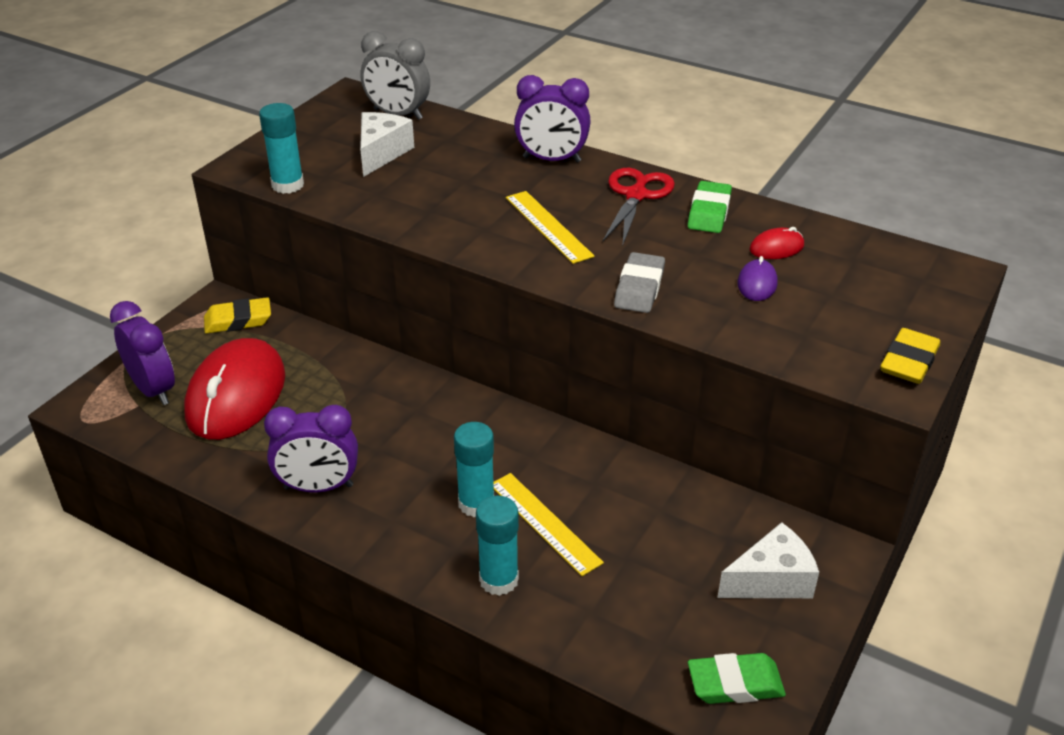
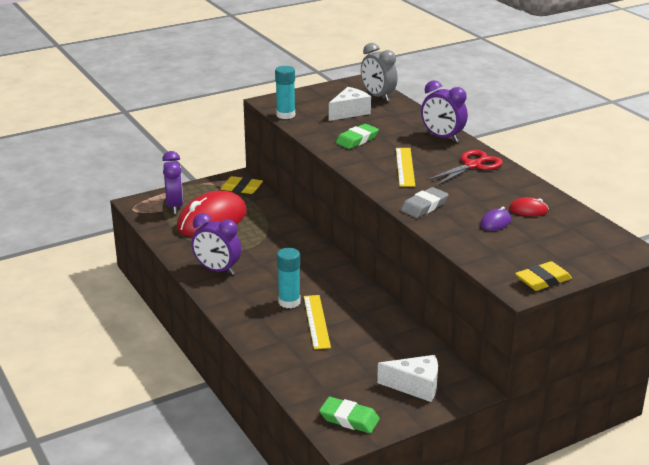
camera: 30 degrees right, 10 degrees down
(499, 580) = (270, 336): turquoise glue stick -> none
(709, 212) = (507, 184): green eraser -> green eraser (357, 140)

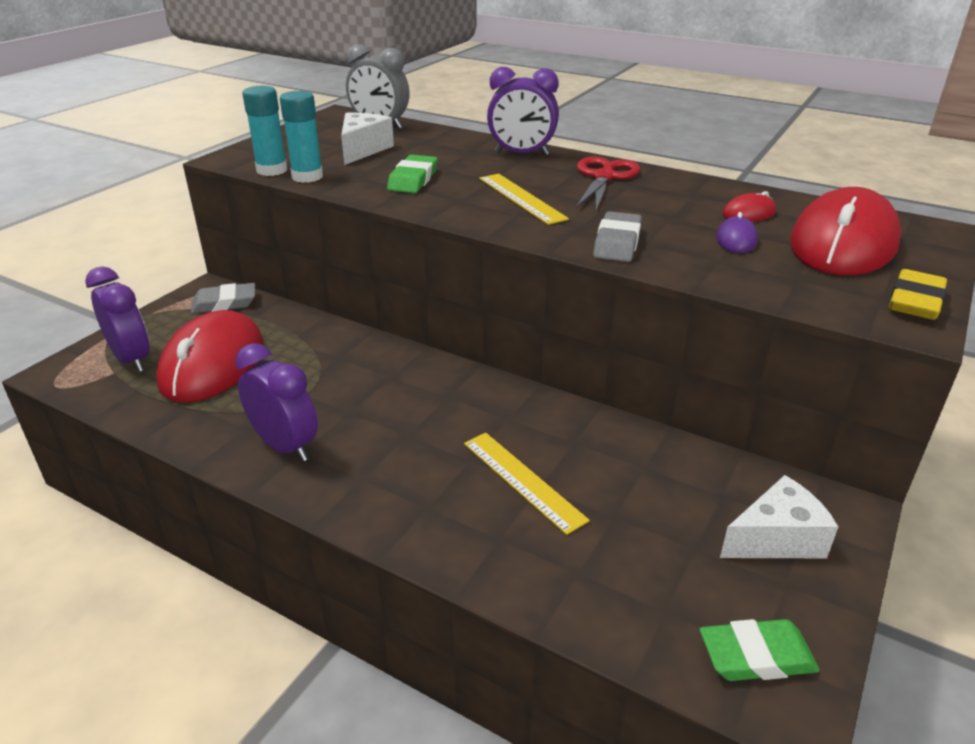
camera: 30 degrees left, 5 degrees up
(217, 270) = (285, 446): purple clock -> purple clock turned 135 degrees counterclockwise
(241, 188) = (224, 303): yellow eraser -> grey eraser
(289, 302) = (450, 461): turquoise glue stick -> turquoise glue stick (307, 177)
(556, 242) = (843, 244): none -> red mouse

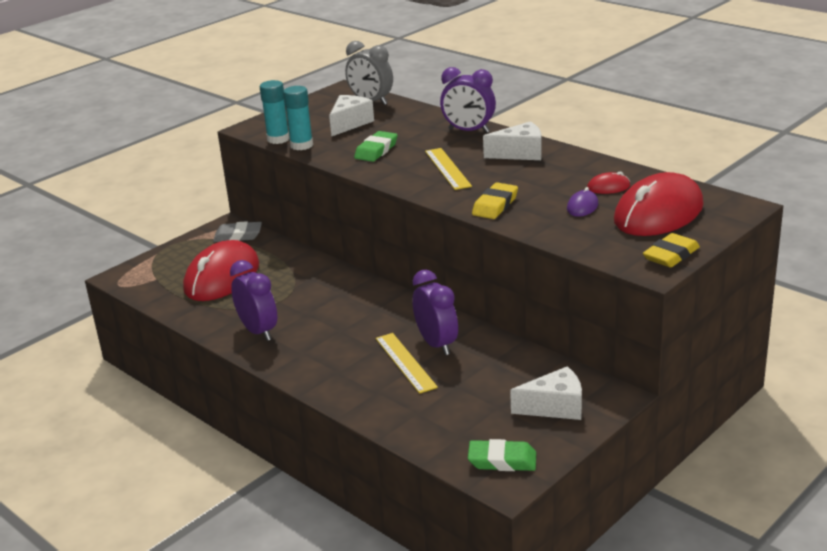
camera: 15 degrees right, 5 degrees down
(132, 359) = (169, 271): purple clock -> purple clock (437, 344)
(604, 177) = (520, 153): red scissors -> white cheese
(617, 243) = (495, 205): grey eraser -> yellow eraser

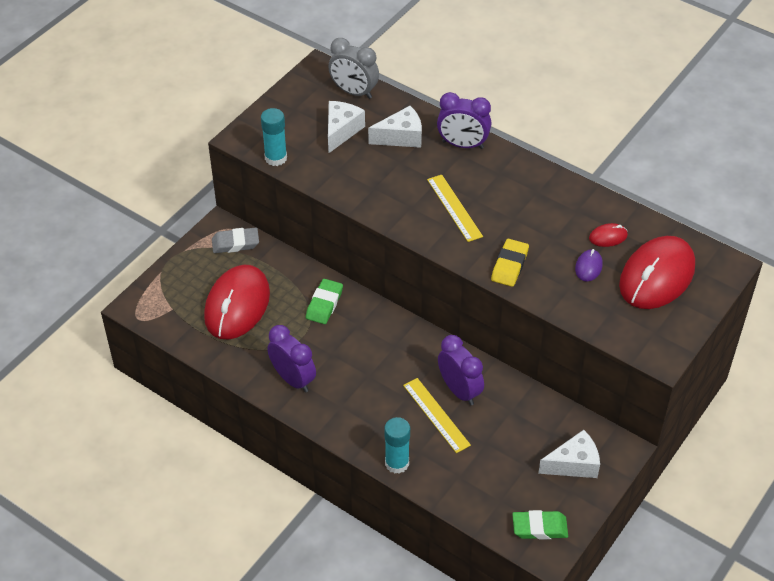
camera: 10 degrees left, 20 degrees up
(301, 145) = (302, 169): turquoise glue stick -> turquoise glue stick (397, 463)
(376, 150) = (379, 178): green eraser -> green eraser (324, 304)
(520, 153) = (518, 183): white cheese -> white cheese (401, 137)
(671, 255) = (673, 336): yellow eraser -> none

